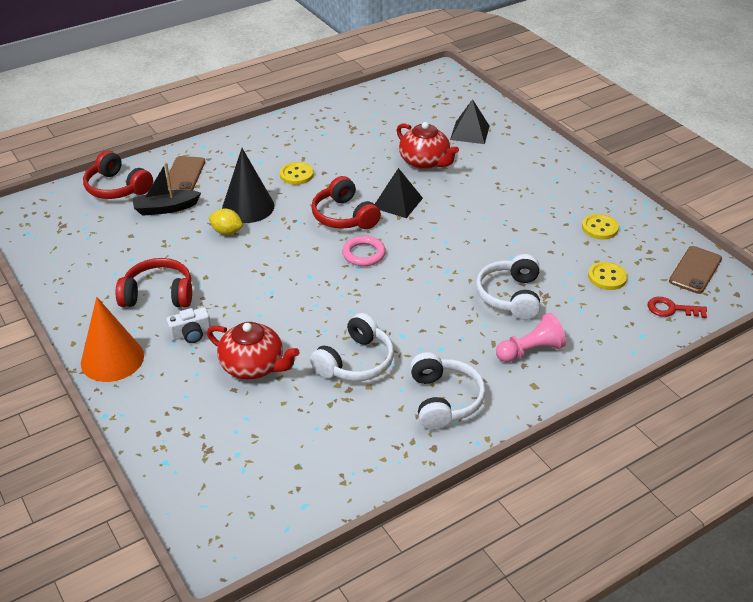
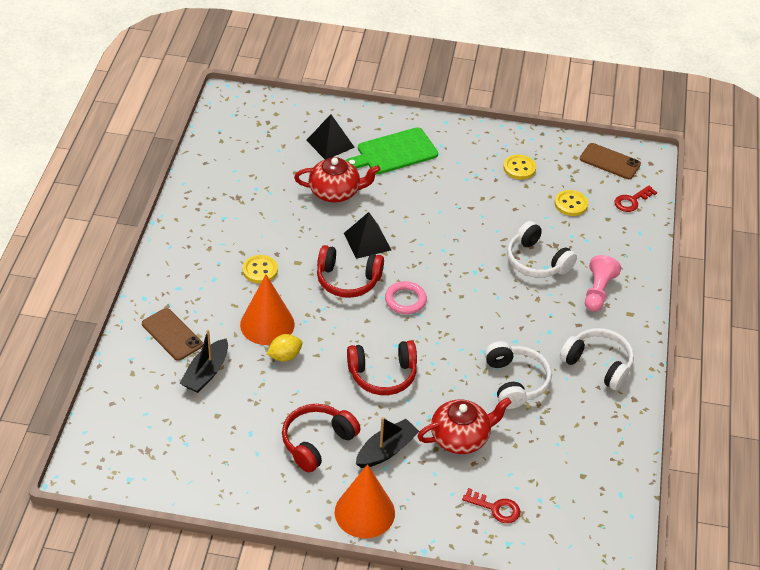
camera: 50 degrees left, 5 degrees up
(117, 188) = (135, 386): red headphones -> red headphones (383, 375)
(191, 333) = (386, 450): white camera -> black boat
(197, 431) = (496, 508): none -> red key
(248, 207) = (267, 324): black cone -> orange cone
(510, 162) = (394, 152): none -> green cutting board
(695, 270) = (610, 161): brown phone -> brown phone turned 45 degrees counterclockwise

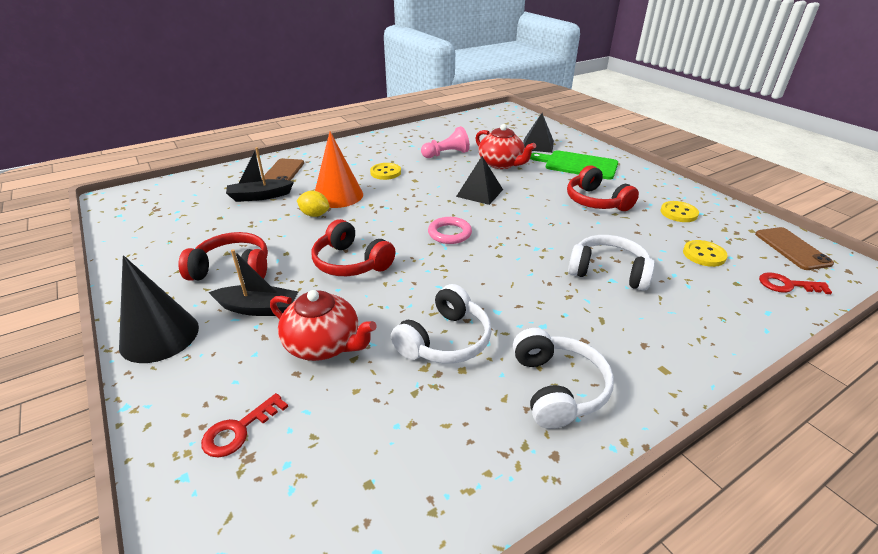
camera: 50 degrees right, 10 degrees down
(347, 280) = (429, 203): red headphones -> red headphones (596, 201)
(364, 512) = (159, 336): orange cone -> black cone
(496, 508) = (238, 430): red key -> red key turned 60 degrees clockwise
(536, 261) = (608, 272): white headphones -> white headphones turned 105 degrees clockwise
(598, 291) = (647, 328): pink pawn -> pink pawn (446, 154)

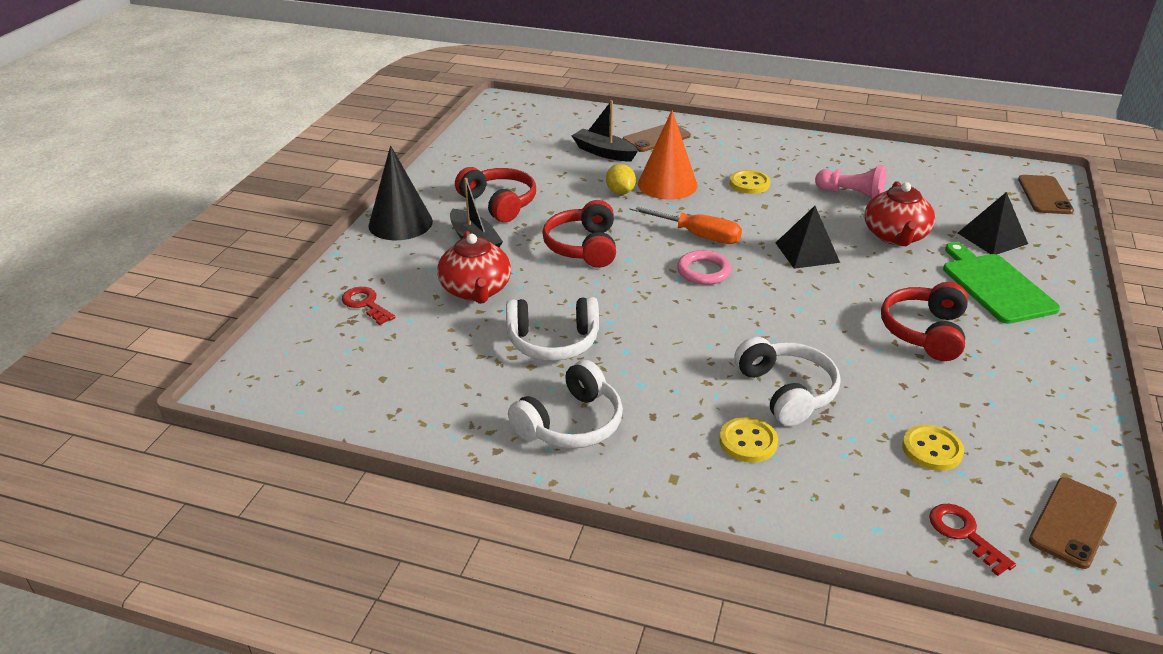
camera: 50 degrees right, 0 degrees up
(238, 430) = (366, 304): red key -> red key turned 45 degrees clockwise
(409, 215) = (697, 235): none -> orange screwdriver
(520, 118) = (1044, 195): none -> brown phone
(678, 213) = (1006, 402): yellow button -> yellow button (748, 442)

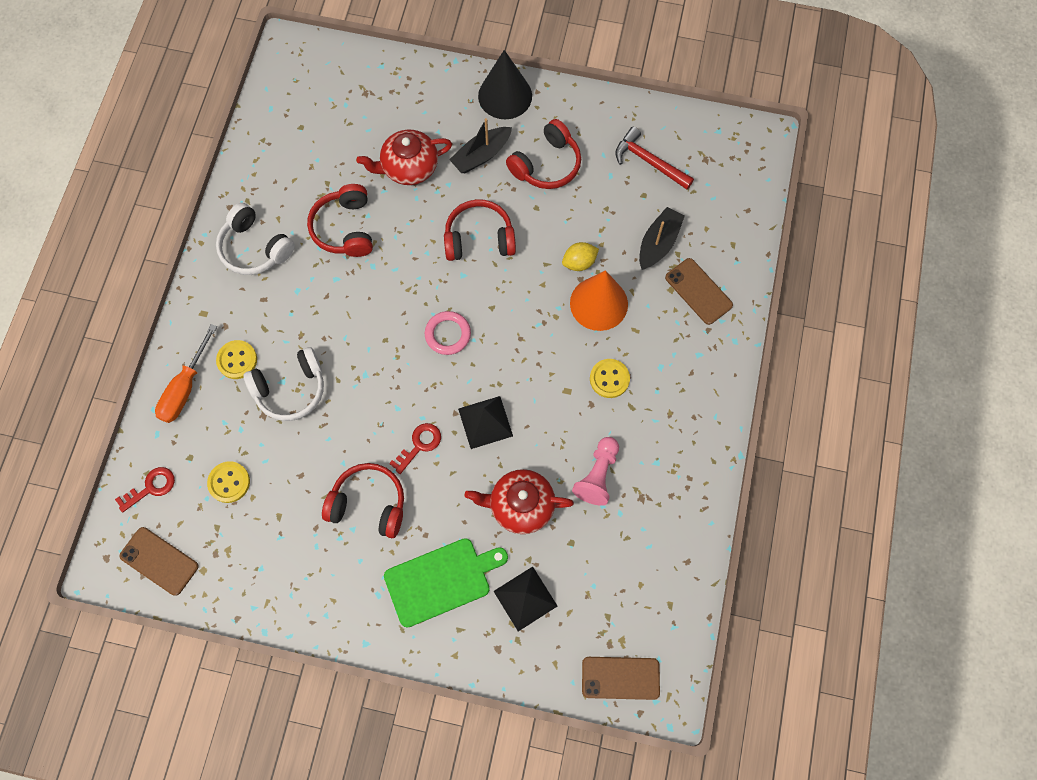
camera: 85 degrees right, 35 degrees up
(366, 304) = (386, 97): red key -> red key (419, 445)
(512, 151) = (649, 162): none -> red hammer
(553, 342) = (345, 228): white headphones -> red headphones
(697, 235) = (506, 330): orange screwdriver -> orange screwdriver (185, 388)

